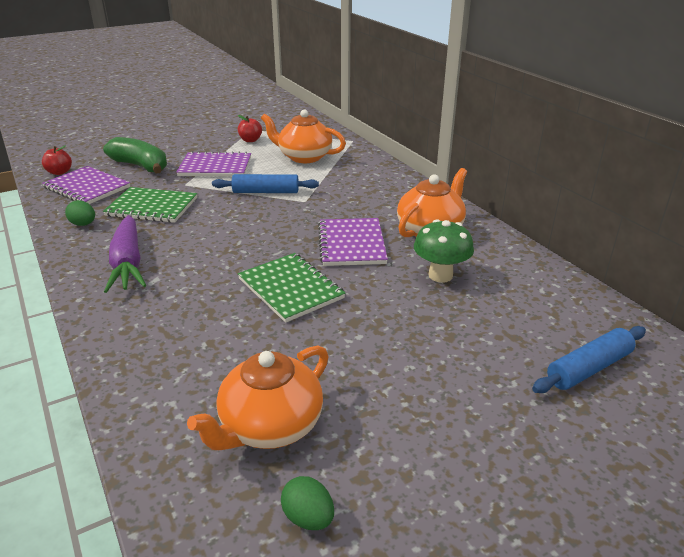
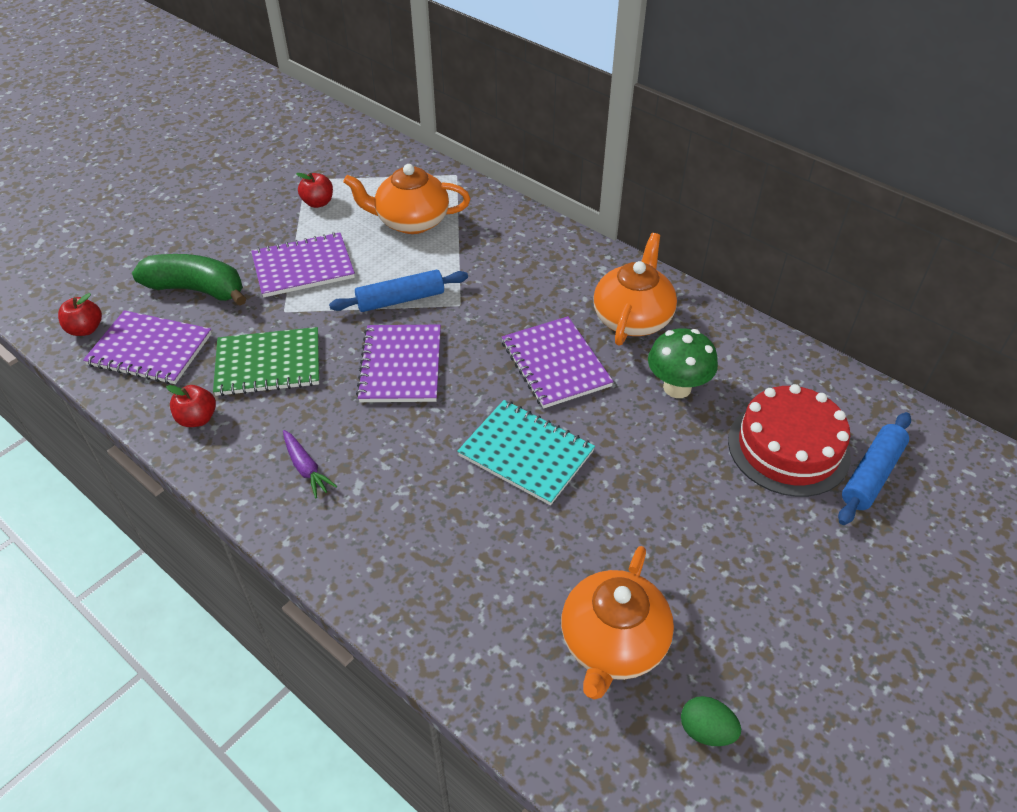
camera: 20 degrees left, 15 degrees up
(83, 224) = (197, 418): green egg -> red apple
(128, 263) = (306, 468): purple carrot -> purple carrot, size x0.51
(238, 224) = (401, 365): none -> purple notebook
(290, 288) = (526, 453): green notebook -> turquoise notebook
(517, 332) = (788, 448): none -> red cake

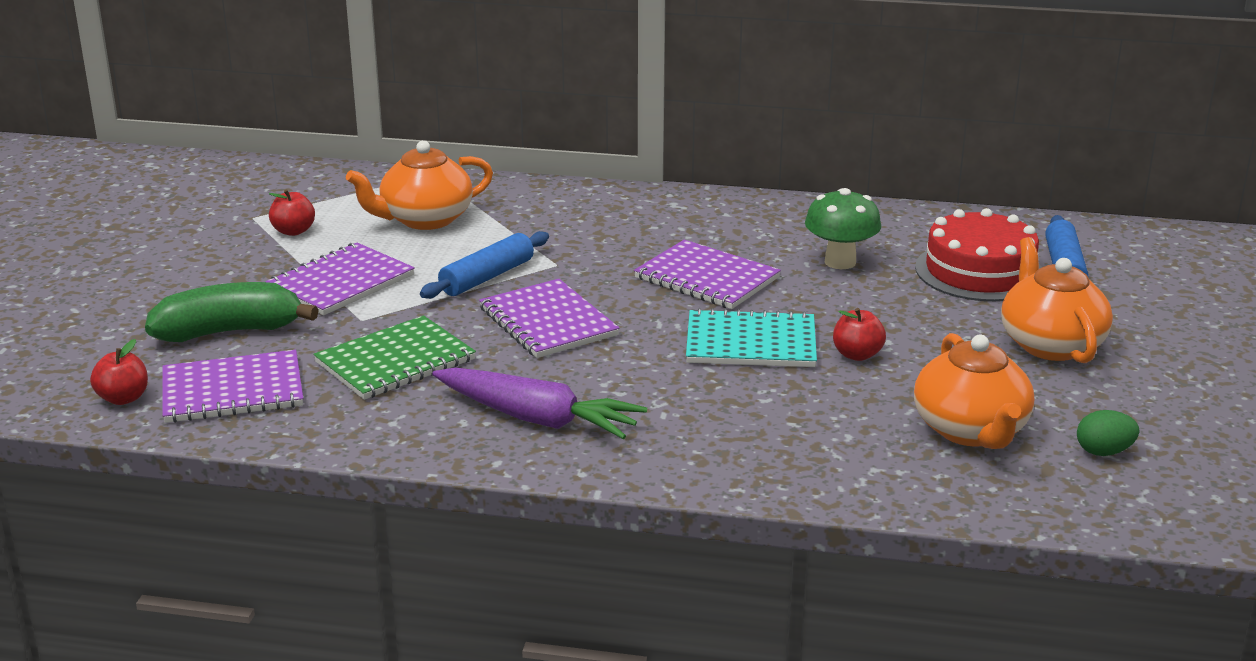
camera: 30 degrees left, 20 degrees down
(197, 418) = (364, 422): red apple -> red apple (857, 355)
(306, 468) = (538, 419): purple carrot -> purple carrot, size x1.96
(632, 318) = (744, 229): orange teapot -> orange teapot (1050, 344)

